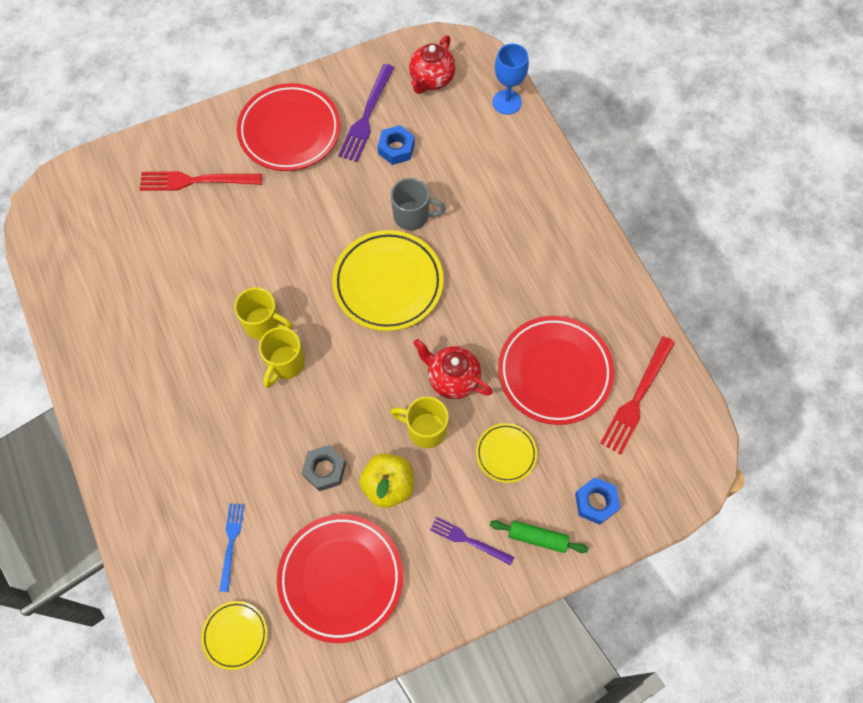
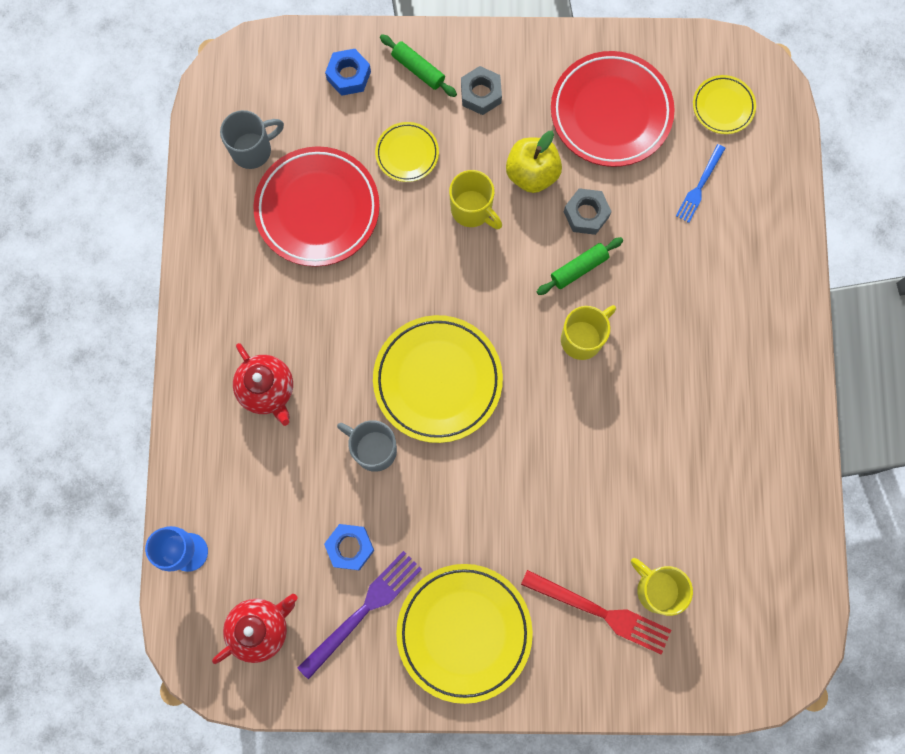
camera: 155 degrees left, 10 degrees up
(264, 324) = (588, 393): yellow mug -> yellow mug (656, 589)
(290, 131) = (464, 632): red plate -> yellow plate
(312, 419) = (579, 268): none -> green rolling pin
(452, 378) = (421, 248): red teapot -> red teapot (268, 390)
(469, 540) = (481, 94): purple fork -> grey nut
(637, 398) = (253, 150): red fork -> grey mug

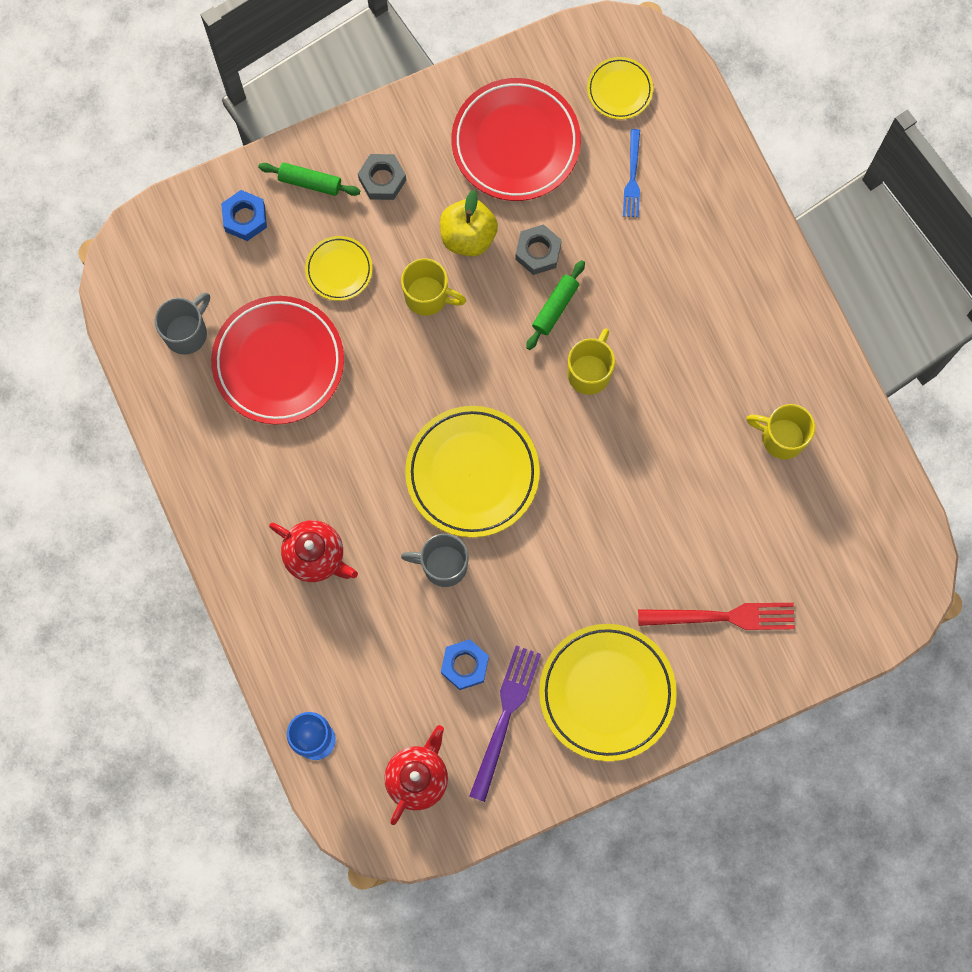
camera: 25 degrees left, 0 degrees up
(656, 589) = (764, 572): yellow mug -> yellow mug (781, 437)

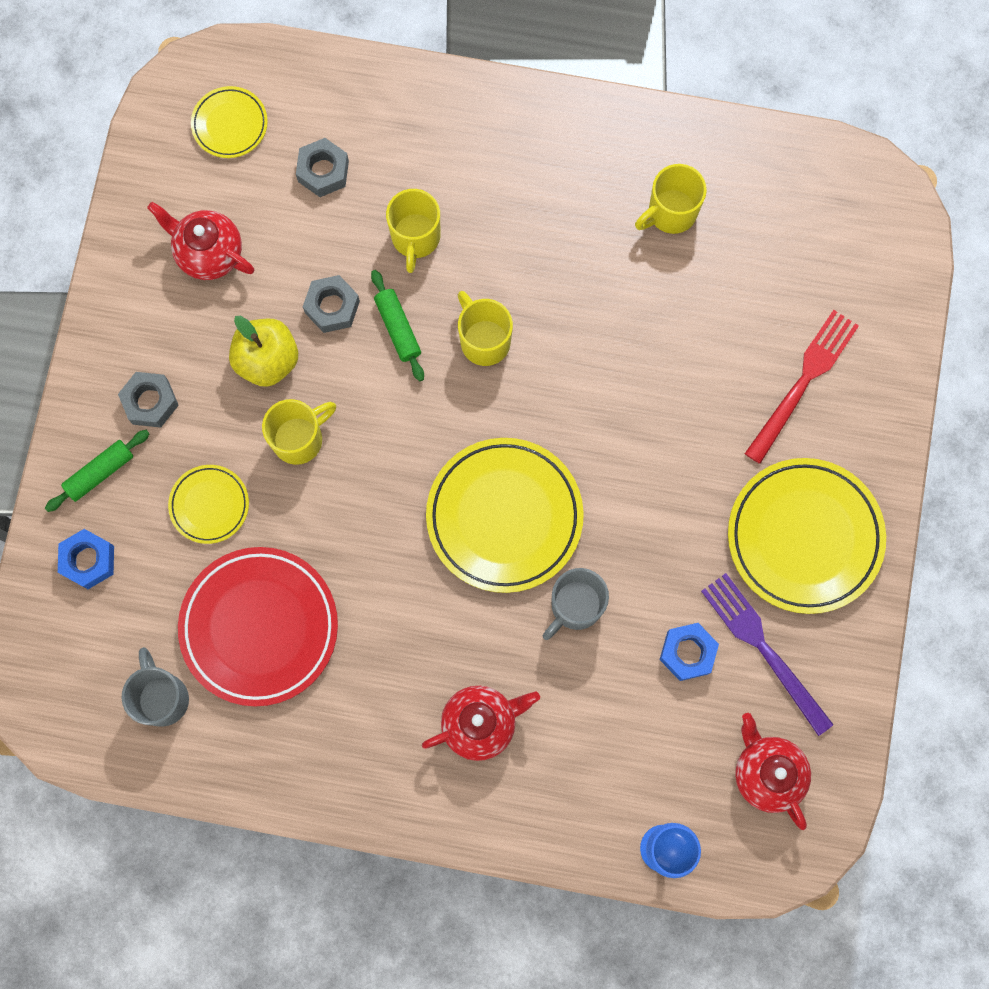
camera: 55 degrees left, 0 degrees up
(516, 143) = (209, 253): red plate -> red teapot
(630, 273) = (415, 238): none -> yellow mug
(632, 177) = (323, 171): blue fork -> grey nut

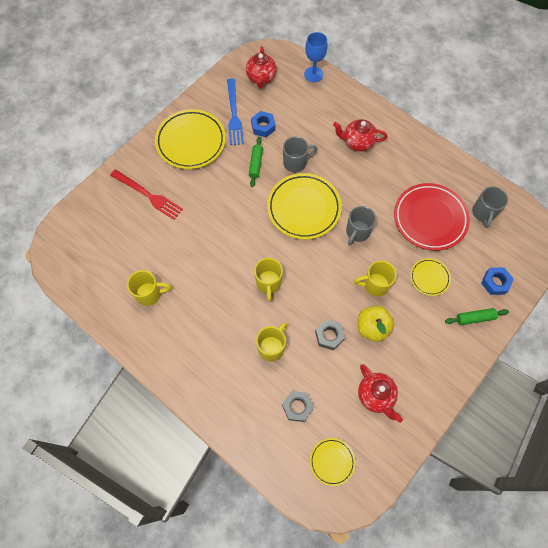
camera: 150 degrees left, 10 degrees down
(150, 402) = (437, 338): grey nut -> none
(380, 523) = (357, 232): none -> grey mug
(398, 328) = (304, 309): green rolling pin -> green rolling pin (256, 164)
(764, 649) = (234, 114): purple fork -> blue fork
(803, 382) = (148, 195): red fork -> red fork turned 120 degrees counterclockwise

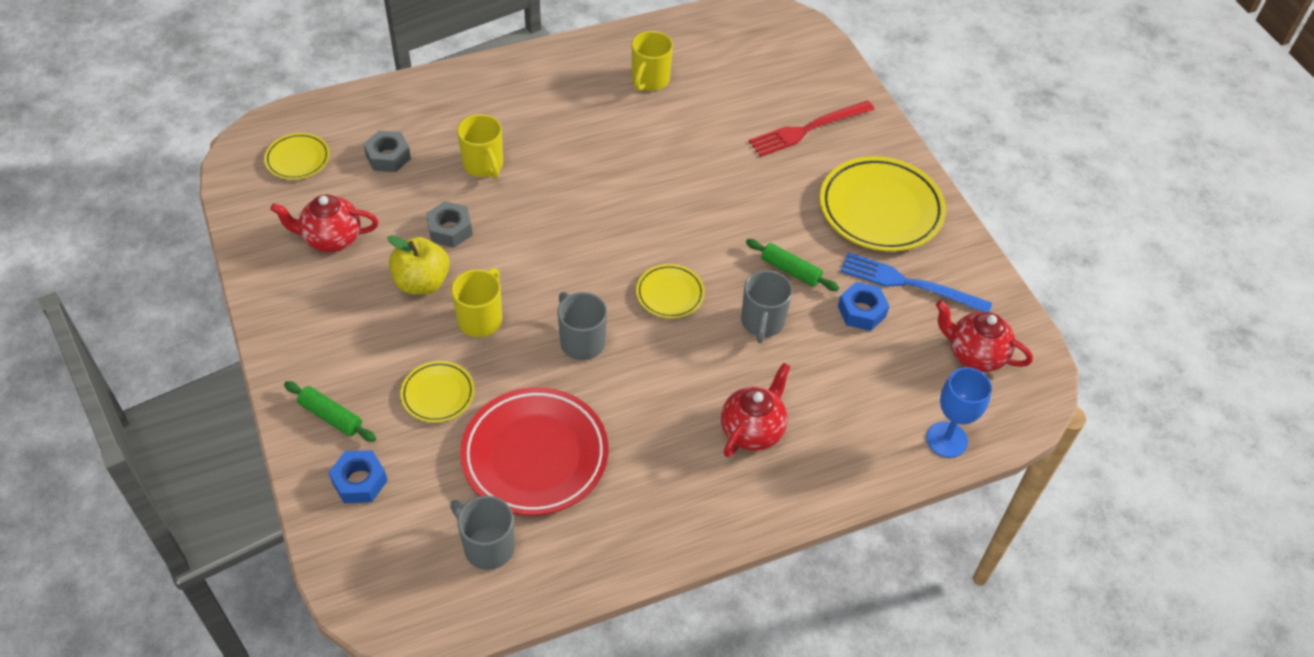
camera: 115 degrees right, 15 degrees down
(268, 283) = (576, 200): yellow mug -> none
(304, 208) = (670, 294): yellow plate -> yellow plate, size x0.51
(475, 318) = (331, 416): green rolling pin -> green rolling pin turned 75 degrees counterclockwise

